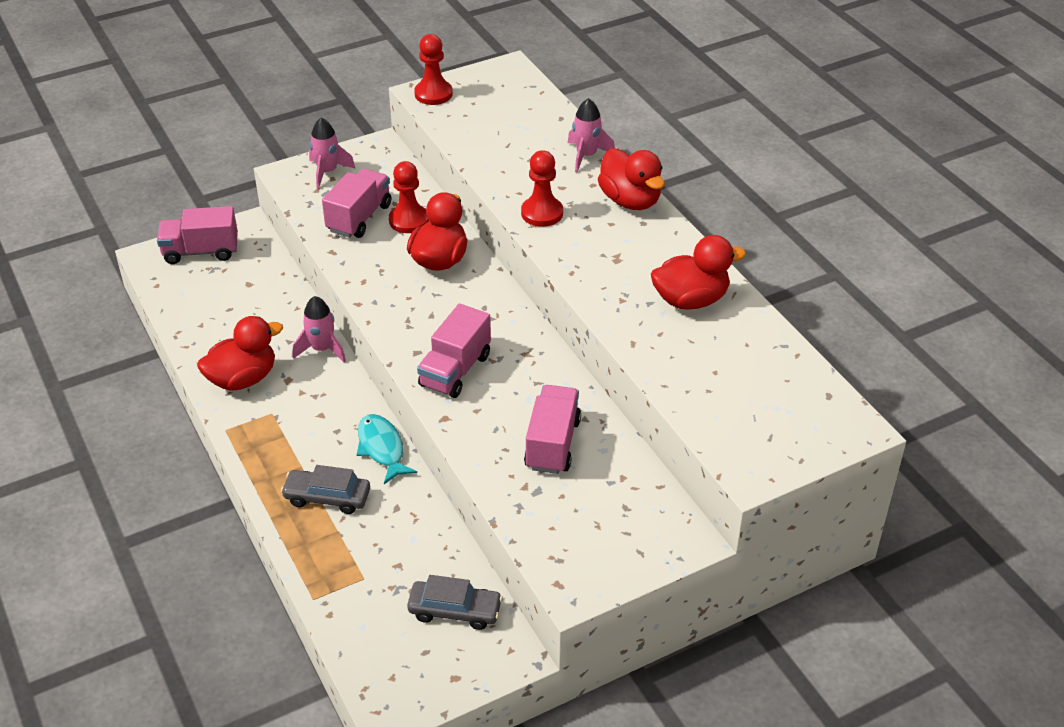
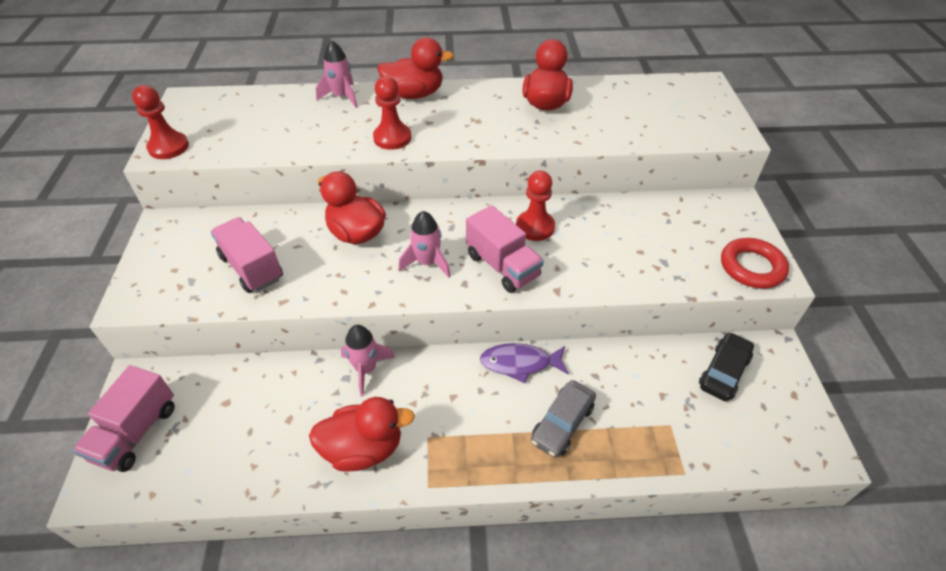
camera: 65 degrees left, 5 degrees up
(243, 379) = (363, 448): red duck -> red duck turned 90 degrees clockwise
(327, 172) = (161, 270): pink rocket -> pink rocket (427, 263)
(382, 448) = (520, 363): turquoise fish -> purple fish
(409, 220) = (287, 236): red pawn -> red pawn (535, 227)
(455, 611) = (723, 372): grey car -> black car
(552, 444) = (616, 237): pink truck -> none
(574, 567) = (751, 267): none -> red ring

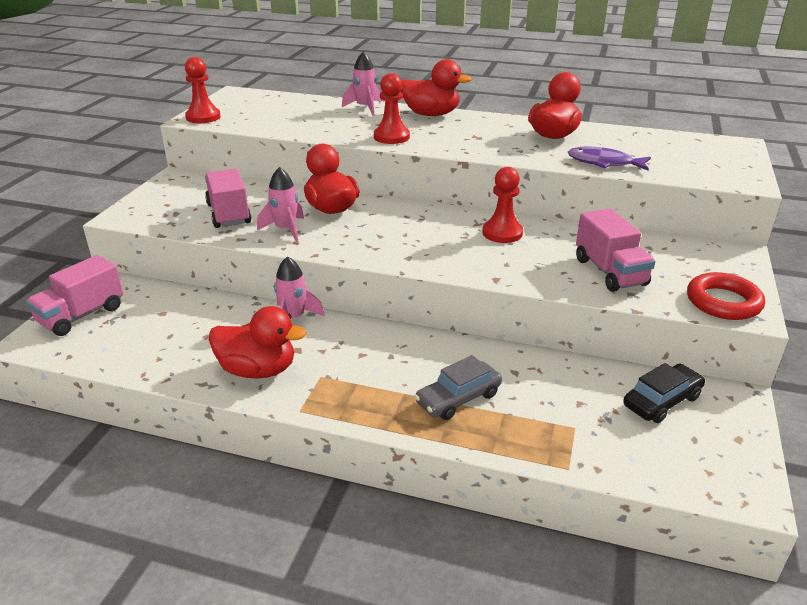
camera: 20 degrees right, 15 degrees down
(427, 263) = (382, 238): pink rocket -> pink rocket (285, 230)
(502, 266) = (452, 253): pink truck -> pink truck (610, 272)
(520, 363) = (441, 346): purple fish -> purple fish (604, 163)

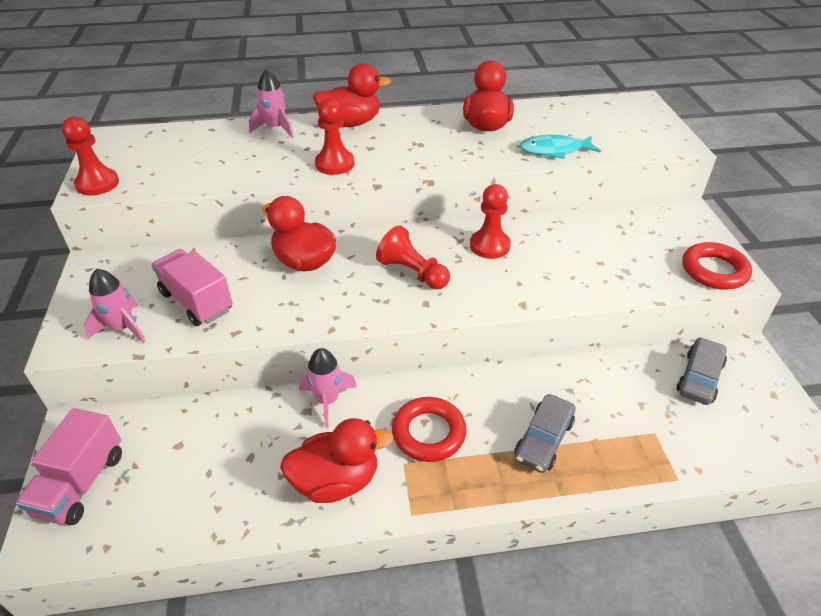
camera: 25 degrees left, 10 degrees up
(285, 230) = (276, 305): pink rocket -> pink rocket (123, 328)
(359, 363) = (428, 433): none -> red ring
(415, 235) = (412, 272): none -> red pawn
(604, 163) = (554, 150): purple fish -> turquoise fish
(610, 272) = (609, 265): pink truck -> none
(662, 401) = (699, 377): black car -> grey car

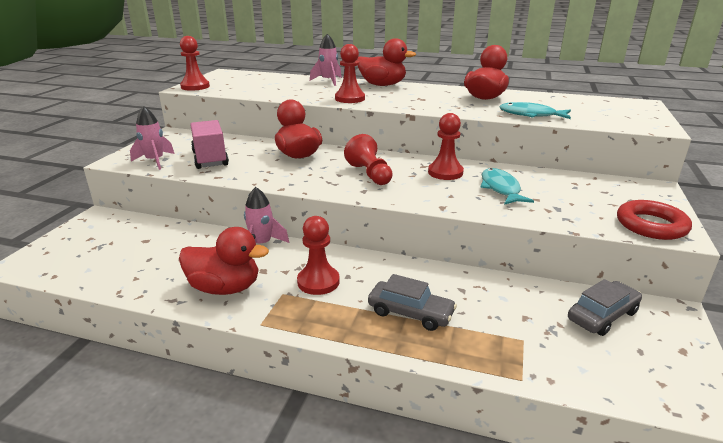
camera: 25 degrees right, 15 degrees down
(81, 483) = (73, 242): pink truck -> none
(428, 433) = (318, 282): red ring -> red pawn
(543, 439) = (410, 313): grey car -> grey car turned 120 degrees counterclockwise
(559, 256) = (500, 188): none -> turquoise fish

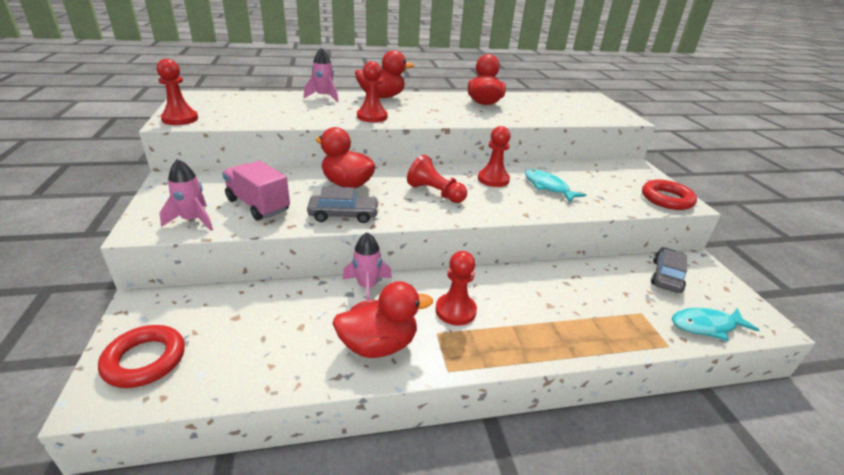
camera: 30 degrees left, 5 degrees up
(66, 251) = (145, 360): none -> red ring
(410, 313) = (552, 316): grey car -> grey car (343, 215)
(530, 115) = (537, 117): turquoise fish -> turquoise fish (706, 326)

